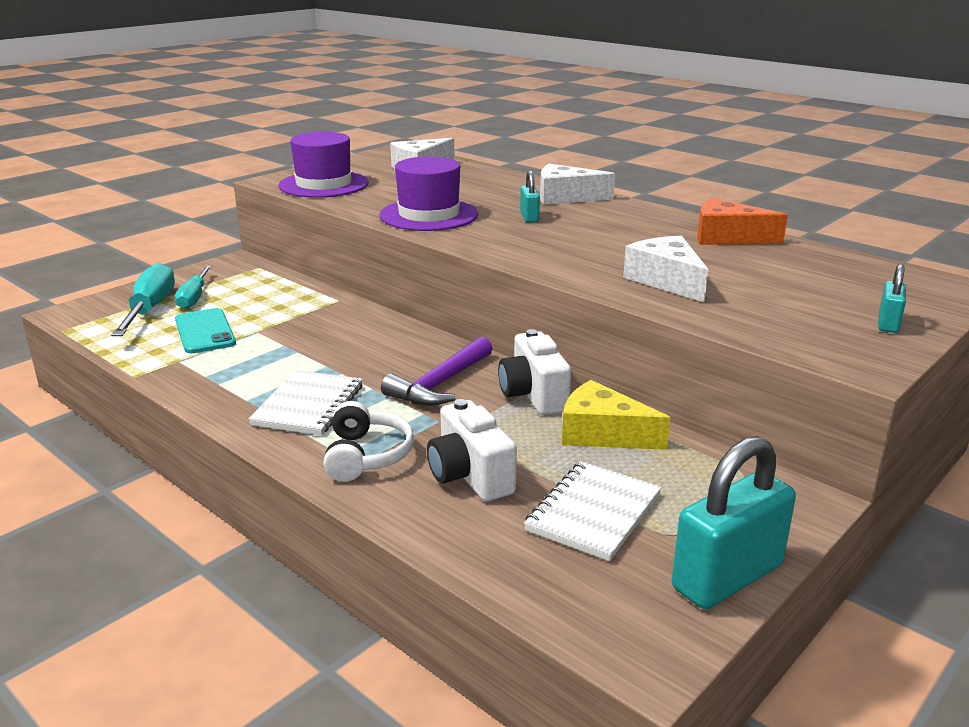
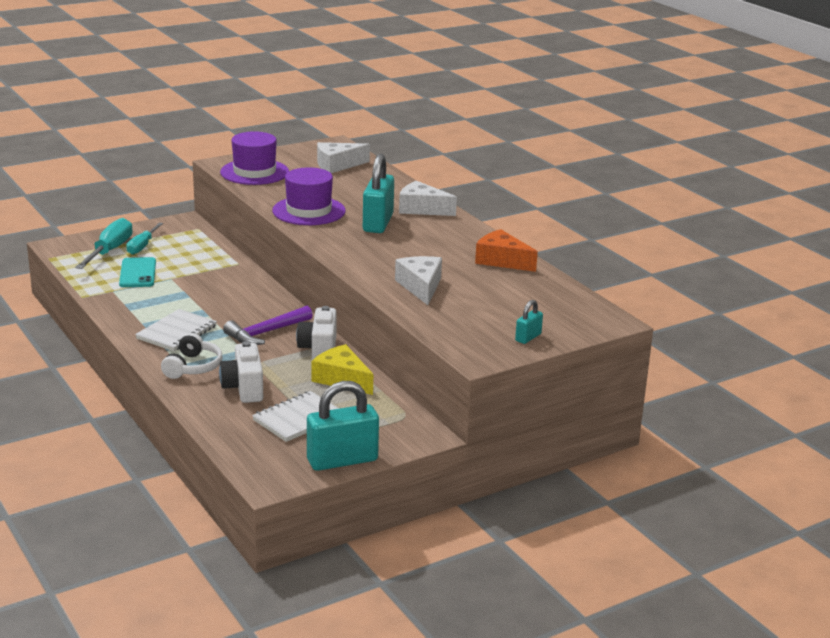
camera: 15 degrees right, 0 degrees up
(529, 217) = (378, 223): turquoise padlock -> turquoise padlock, size x2.06

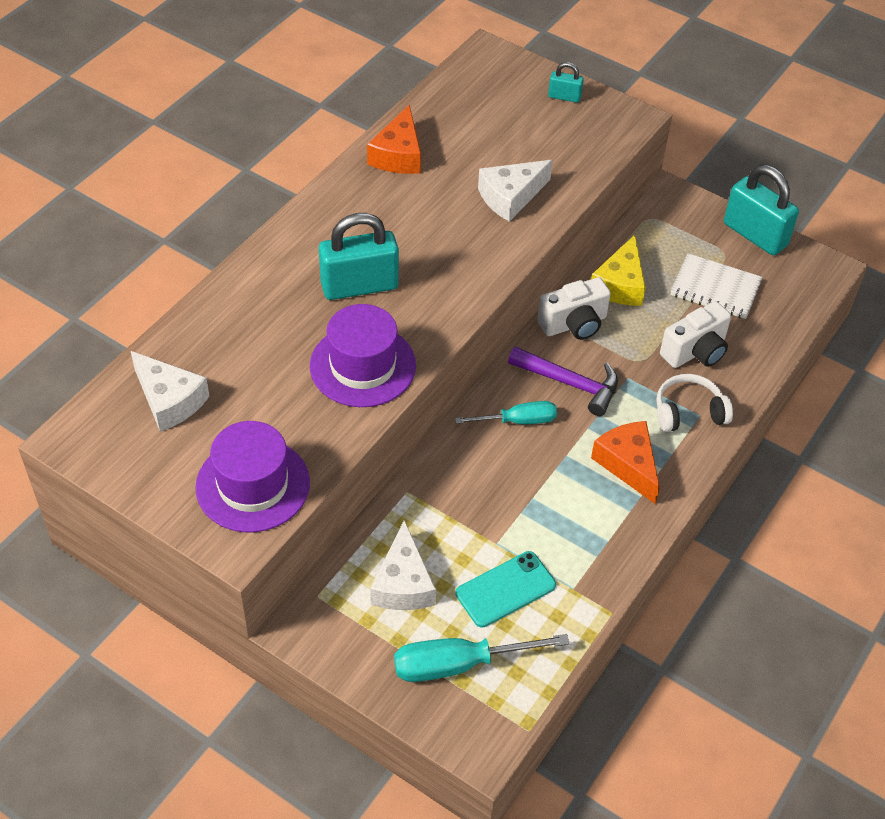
camera: 115 degrees left, 25 degrees up
(142, 246) = (420, 632): turquoise screwdriver -> turquoise screwdriver (518, 421)
(176, 332) = (628, 464): white notebook -> orange cheese
(421, 209) = (286, 261): white cheese -> white cheese (403, 583)

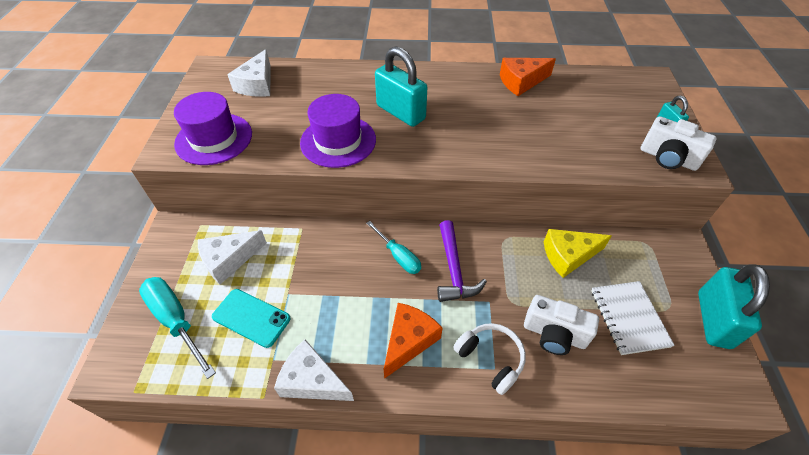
camera: 60 degrees right, 0 degrees up
(510, 197) = (545, 141): white cheese -> white cheese (312, 380)
(574, 324) = (507, 247): white camera -> white camera (668, 158)

